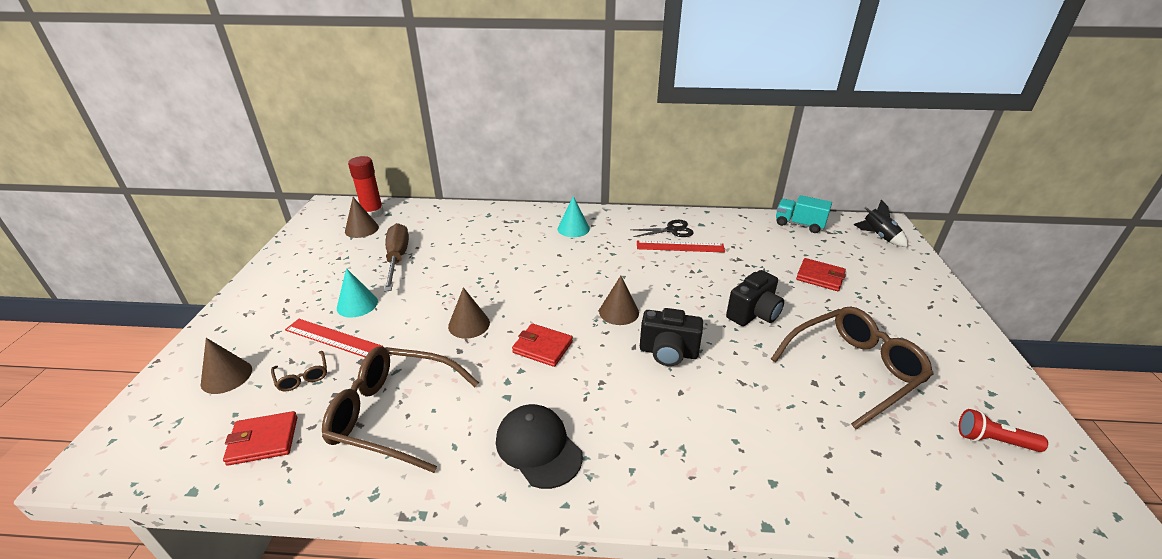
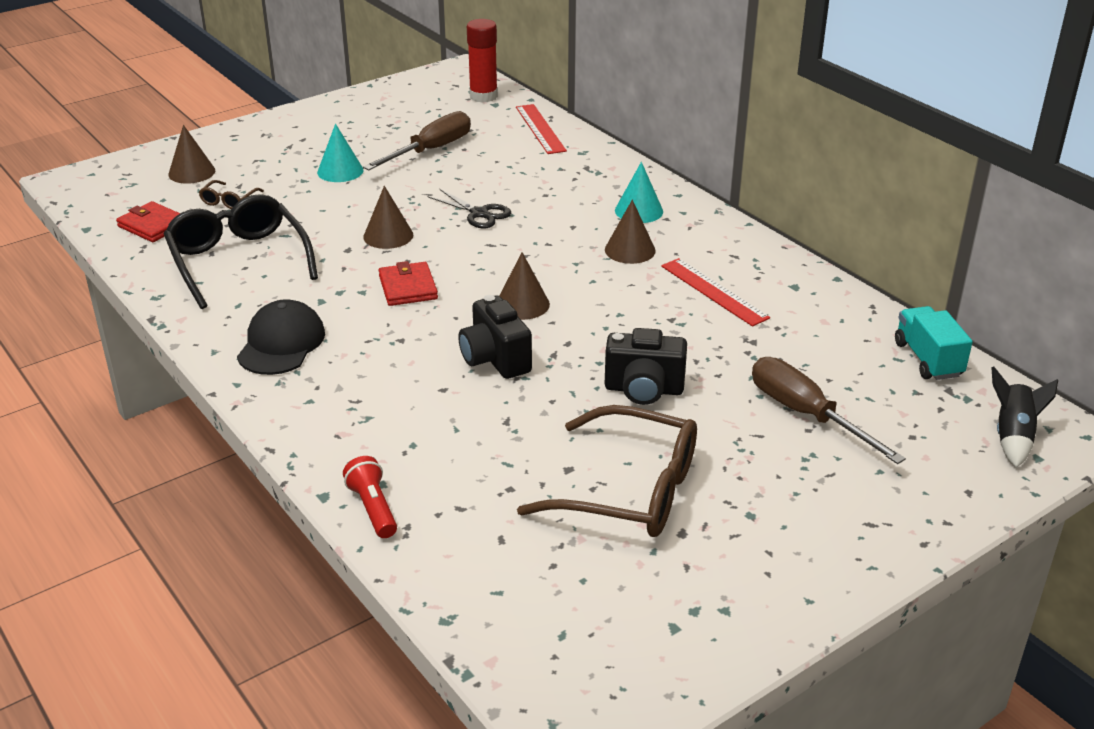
camera: 50 degrees right, 0 degrees up
(333, 338) = (285, 186): red ruler -> red ruler (540, 129)
(361, 229) = (448, 107): brown cone -> brown cone (630, 250)
(393, 414) = (238, 261): brown glasses -> black glasses
(672, 230) = (744, 272): black scissors -> black scissors (479, 214)
(820, 277) = (806, 414): red wallet -> brown screwdriver
(993, 440) = (624, 623): red flashlight -> red flashlight (373, 508)

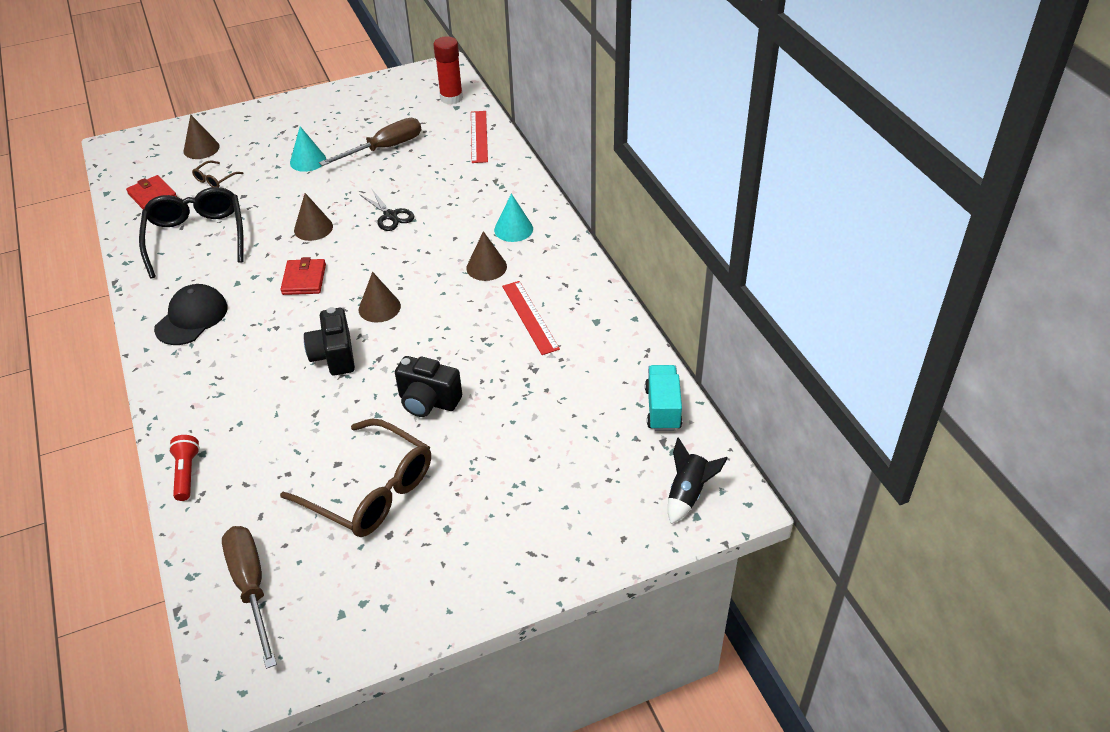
camera: 15 degrees right, 10 degrees up
(806, 414) = (538, 445): brown screwdriver -> brown screwdriver (251, 587)

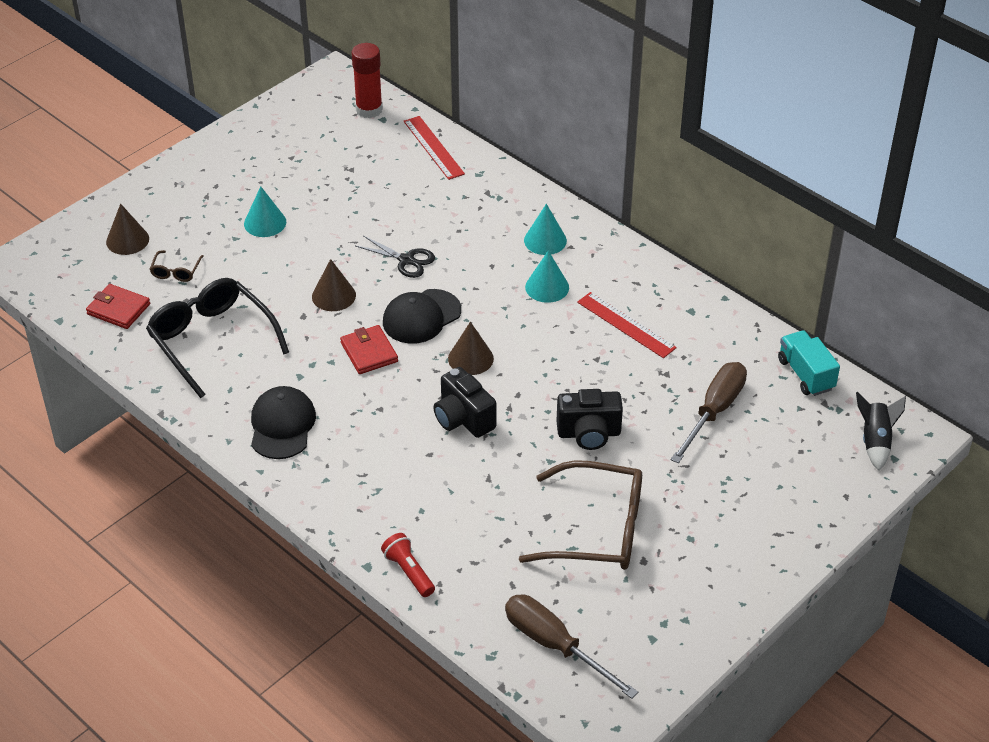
camera: 25 degrees left, 0 degrees up
(367, 263) = (421, 317): none -> black cap
(384, 148) = (340, 187): brown screwdriver -> brown screwdriver (714, 411)
(486, 267) = (547, 287): brown cone -> turquoise cone

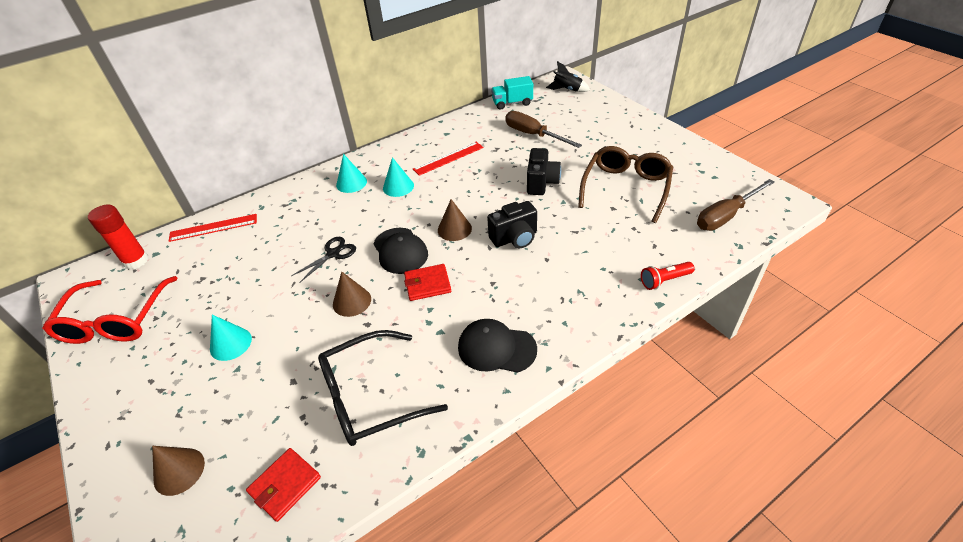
camera: 75 degrees left, 0 degrees up
(176, 271) = (256, 424): brown glasses -> none
(284, 132) = (116, 321): none -> red glasses

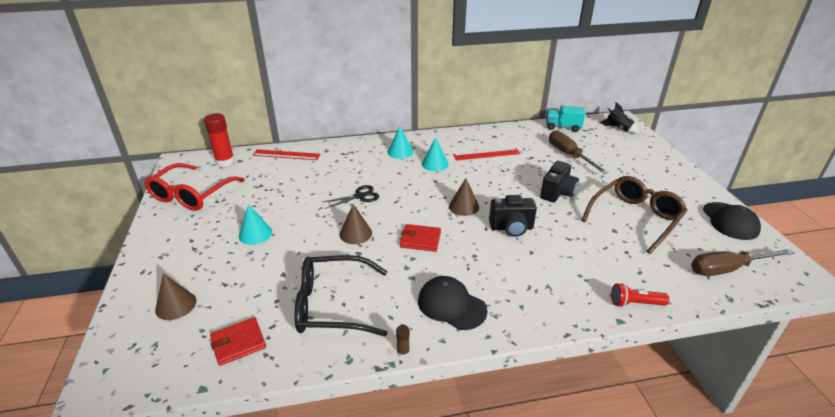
camera: 20 degrees right, 10 degrees down
(400, 251) = (412, 209): black cap -> black cap (730, 221)
(473, 420) = (403, 352): none -> brown glue stick

